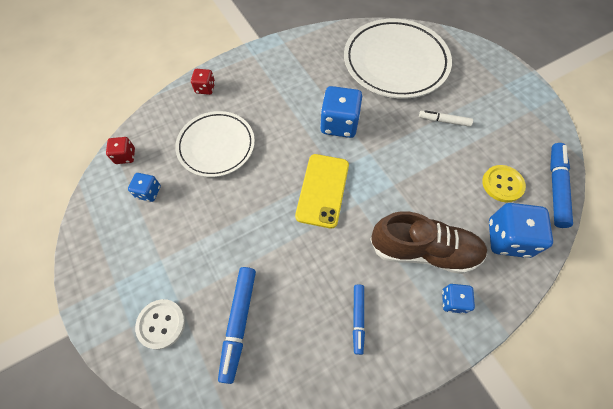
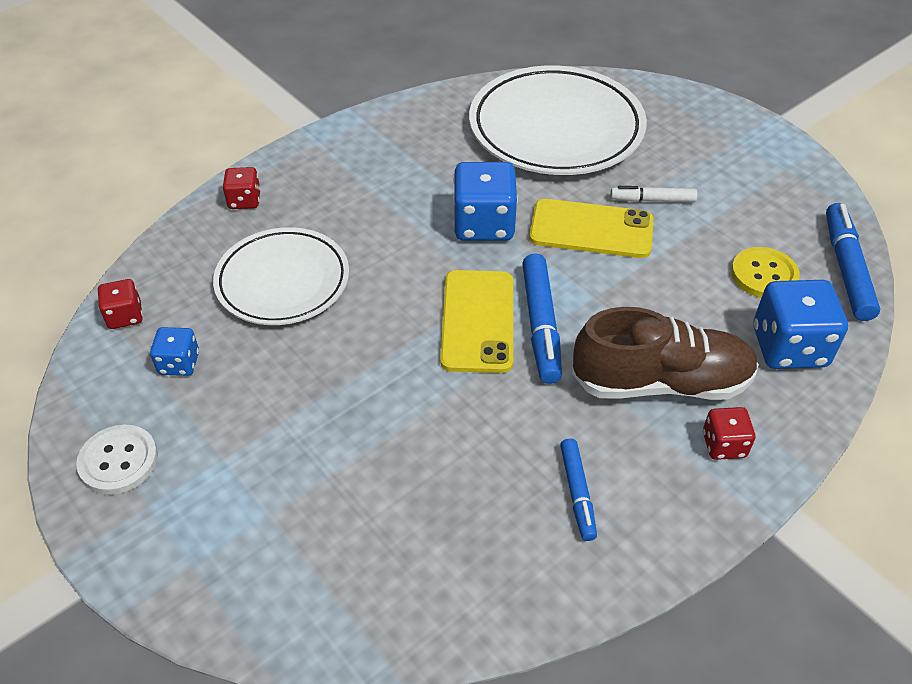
camera: 10 degrees left, 15 degrees down
(161, 324) = (246, 552): white button -> white button (118, 461)
(239, 323) = (380, 530): blue marker -> blue marker (540, 325)
(402, 136) = (591, 229): none -> yellow phone
(453, 301) = (723, 445): blue dice -> red dice

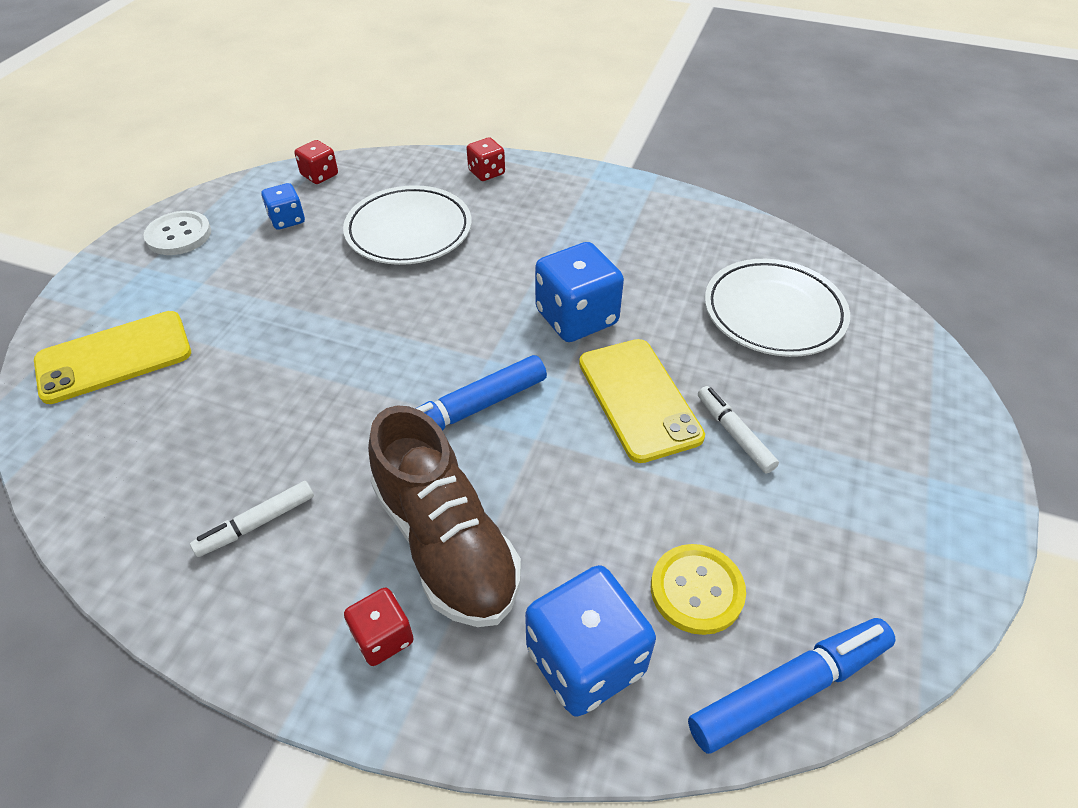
camera: 60 degrees right, 0 degrees up
(477, 321) = (442, 364): yellow phone -> yellow phone (114, 357)
(556, 128) = (773, 313): white plate -> white plate, size x0.65
(577, 493) = (257, 524): blue marker -> white marker

